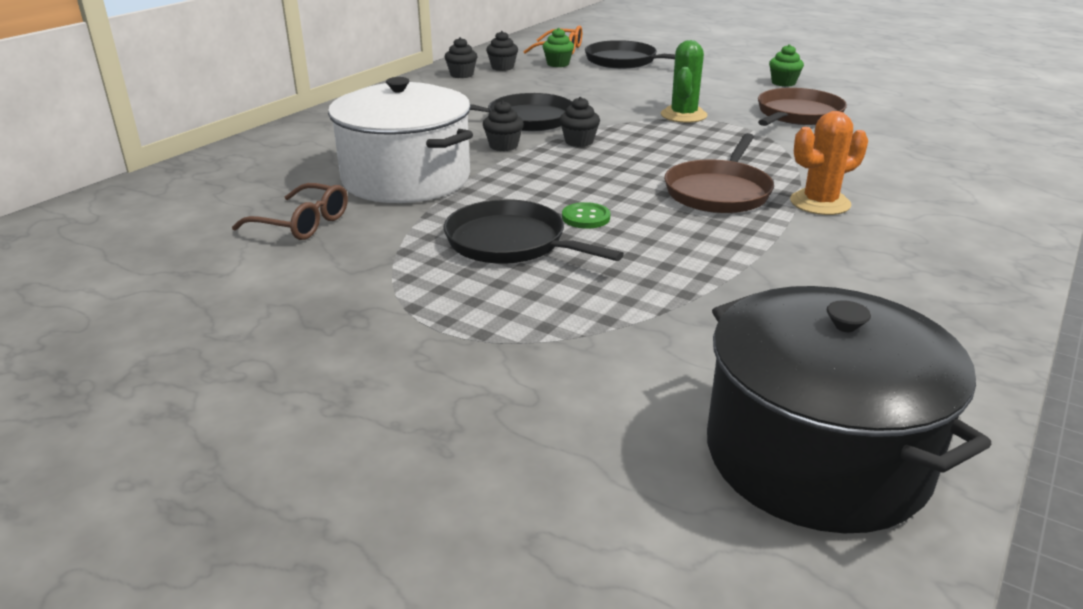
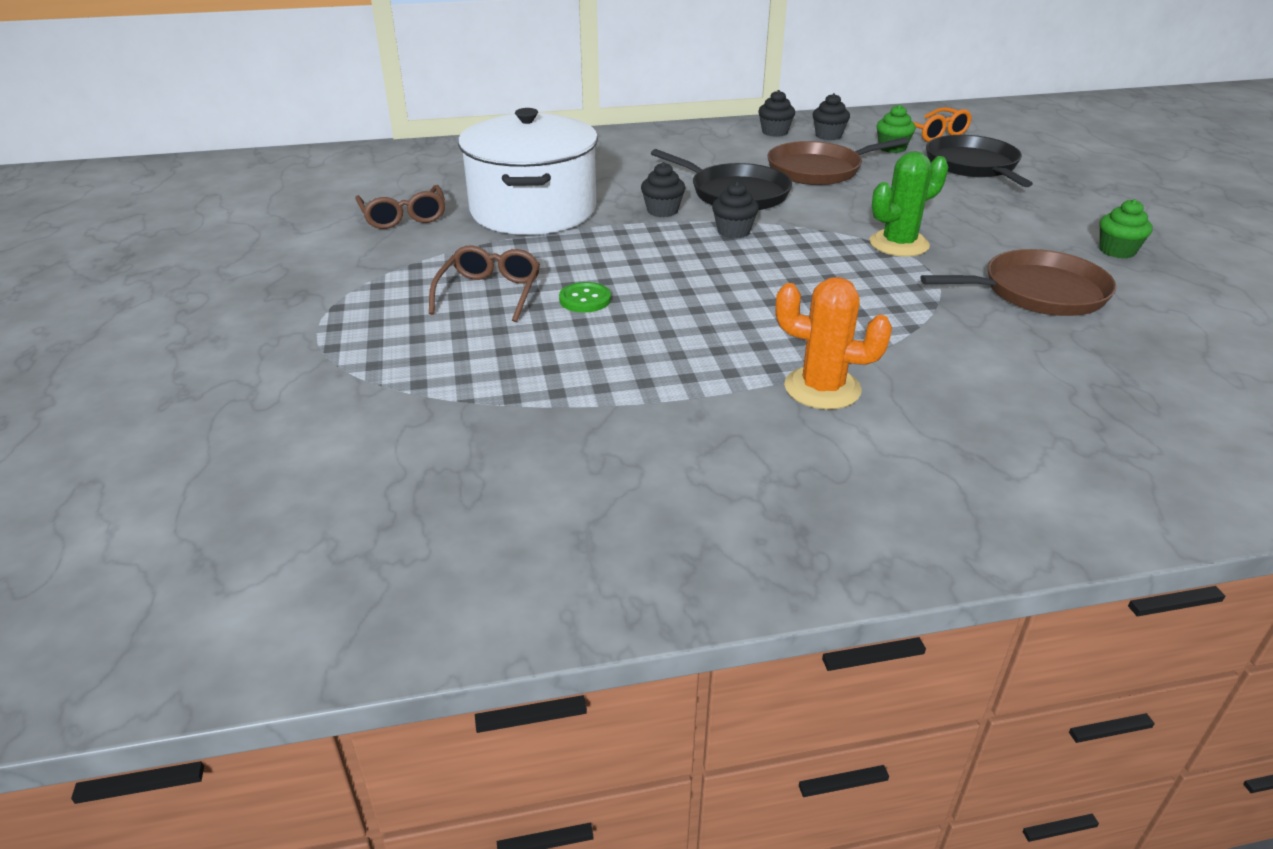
camera: 45 degrees right, 5 degrees up
(511, 243) = (489, 293): black pan -> brown glasses
(719, 192) = (748, 331): brown pan -> brown pan (818, 170)
(816, 456) = (311, 562): black pot -> none

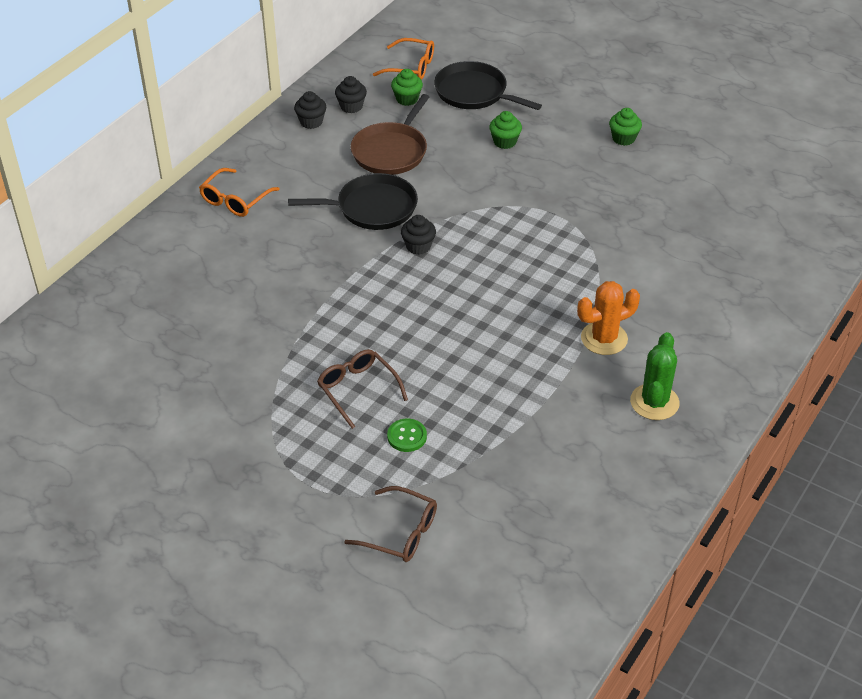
camera: 45 degrees left, 10 degrees up
(404, 217) = (196, 366): brown glasses -> brown glasses (400, 533)
(533, 210) = (272, 304): white pot -> none
(585, 299) = (416, 358): green button -> green button (407, 436)
(626, 148) = (235, 200): none -> orange glasses
(662, 211) = (352, 253): black cupcake -> none
(899, 244) = (517, 200): green cactus -> green cactus (654, 402)
(954, 204) = (505, 142): none -> green cupcake
(1037, 292) = (621, 200): brown pan -> none

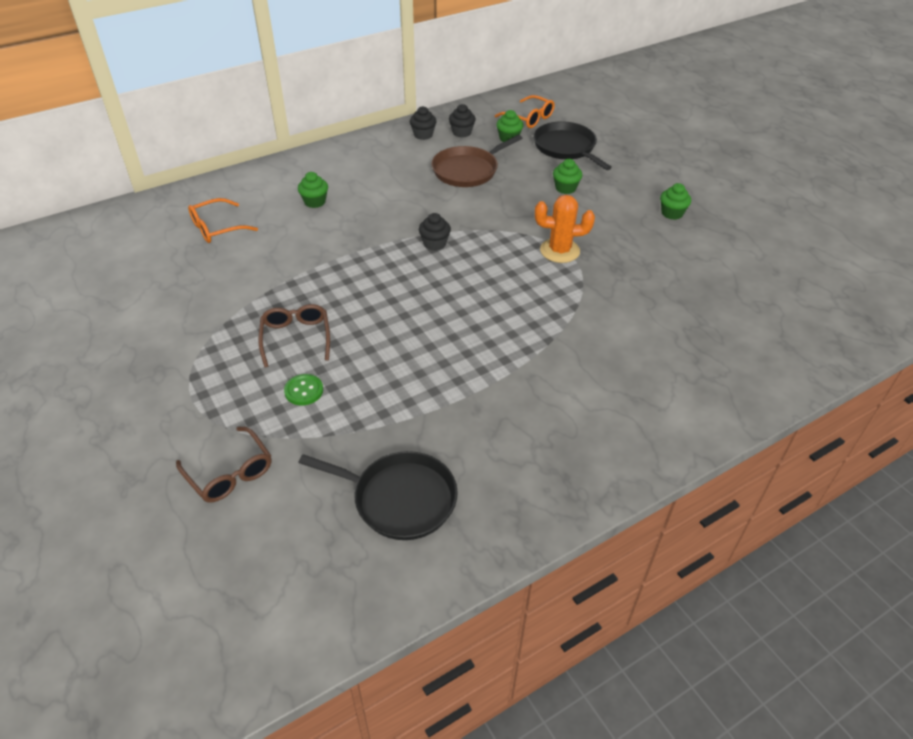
camera: 25 degrees right, 0 degrees up
(235, 200) = (323, 171): orange glasses -> orange glasses (217, 228)
(256, 240) = (315, 202): none -> green cupcake
(372, 208) = (420, 205): black pan -> black pan (399, 499)
(604, 338) = (540, 369): orange cactus -> orange cactus (559, 251)
(654, 402) = (548, 444): green cactus -> none

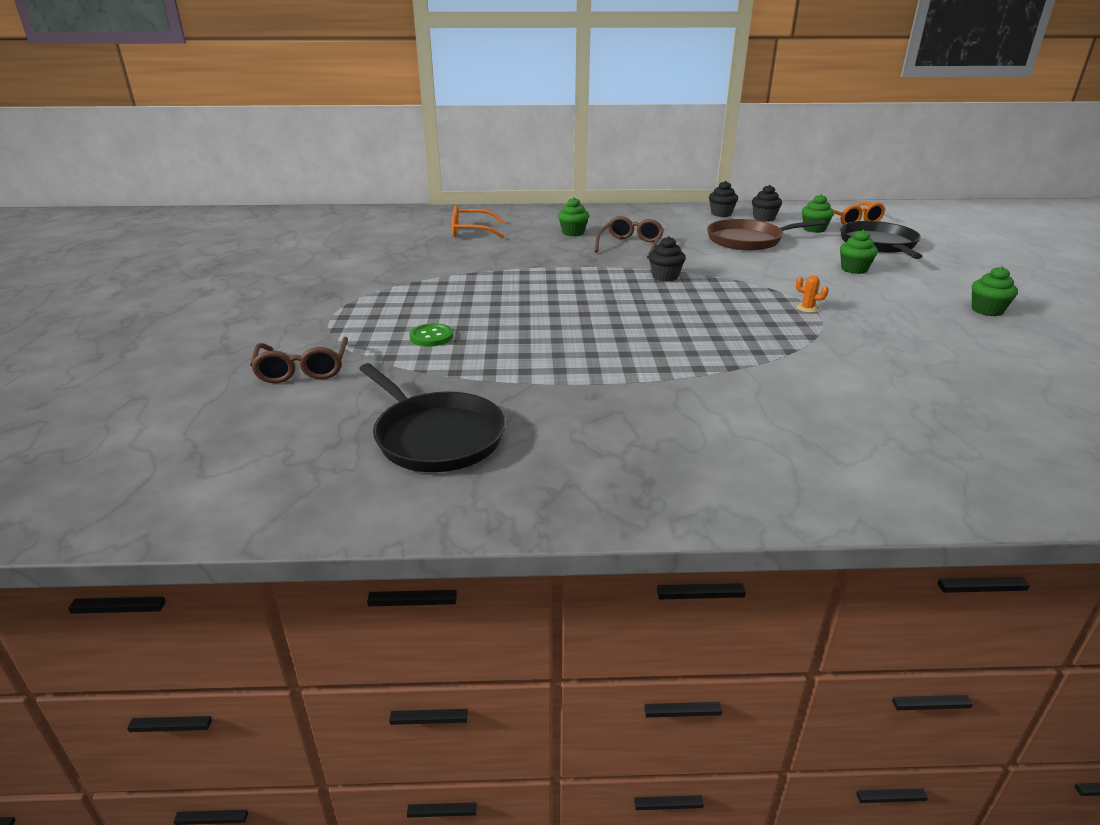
camera: 30 degrees right, 15 degrees down
(296, 338) = (463, 304): brown glasses -> brown glasses (630, 245)
(559, 251) = (807, 308): orange cactus -> orange cactus, size x0.44

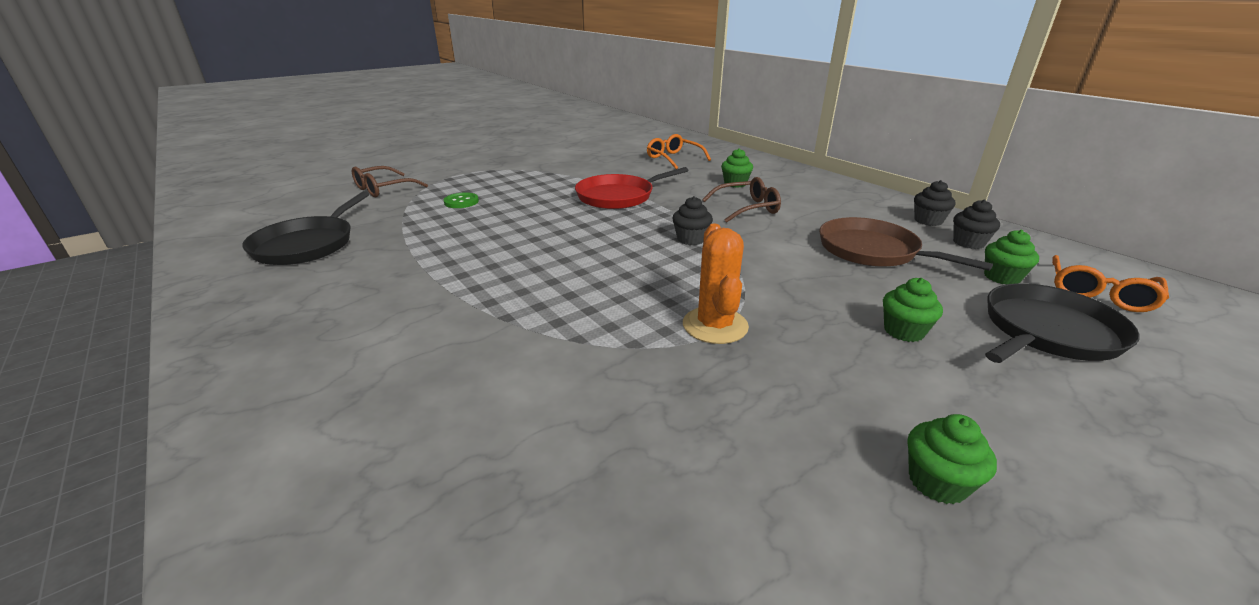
camera: 55 degrees right, 0 degrees up
(534, 274) = (618, 196): none -> red pan
(807, 308) = (715, 325): orange cactus -> orange cactus, size x2.30

